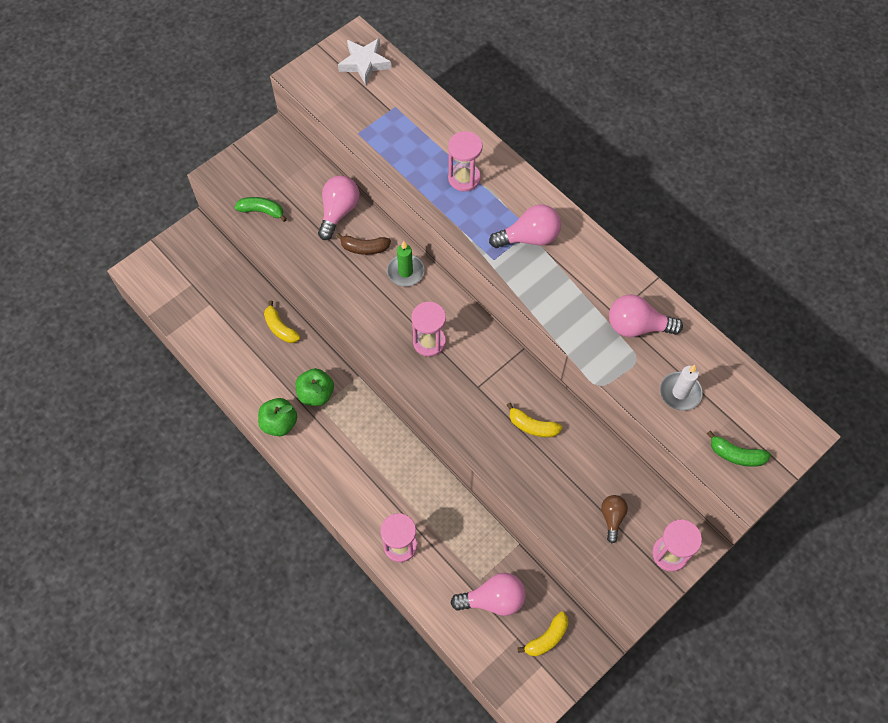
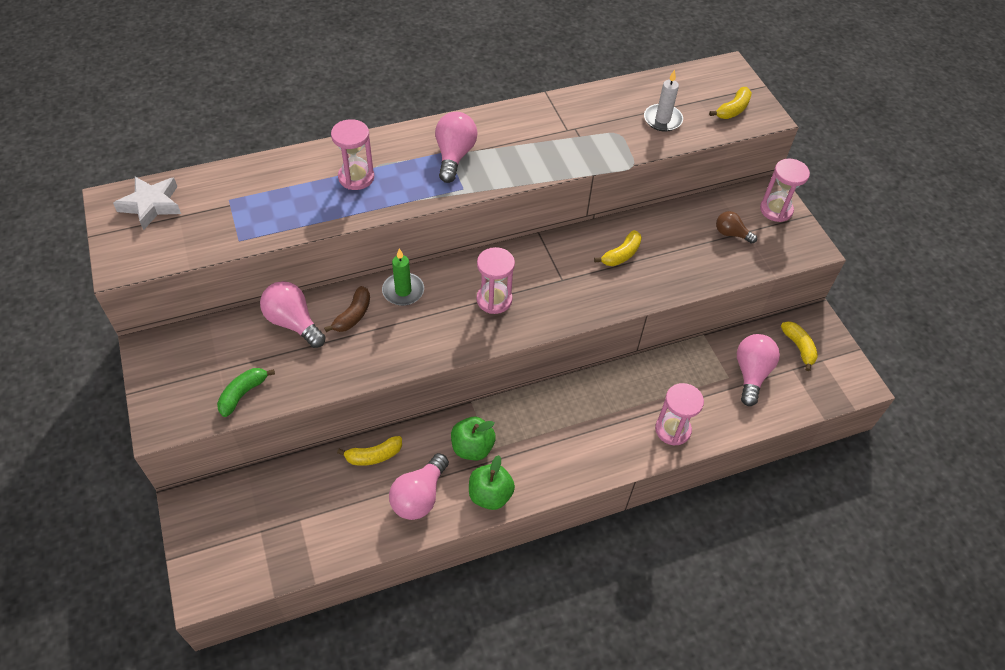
camera: 70 degrees left, 10 degrees down
(637, 326) = (586, 121): pink light bulb -> pink light bulb (419, 496)
(736, 455) = (732, 110): green banana -> yellow banana

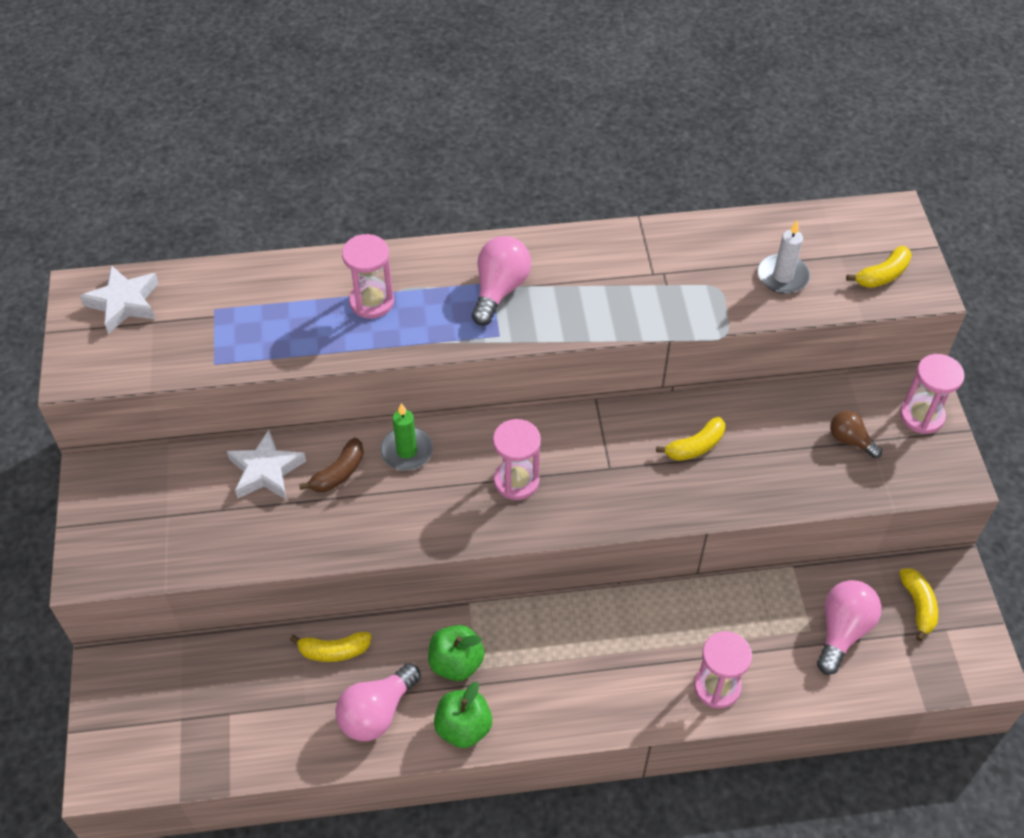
camera: 15 degrees right, 0 degrees up
(243, 394) = (187, 550): green banana -> none
(293, 323) = (266, 471): pink light bulb -> white star

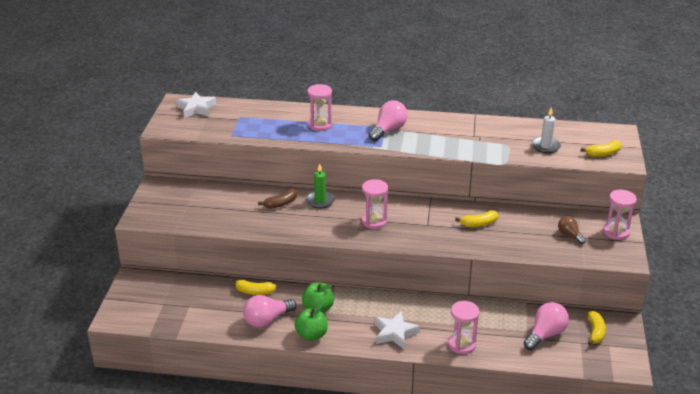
camera: 15 degrees right, 20 degrees down
(266, 471) = (244, 197): white star -> white star (395, 333)

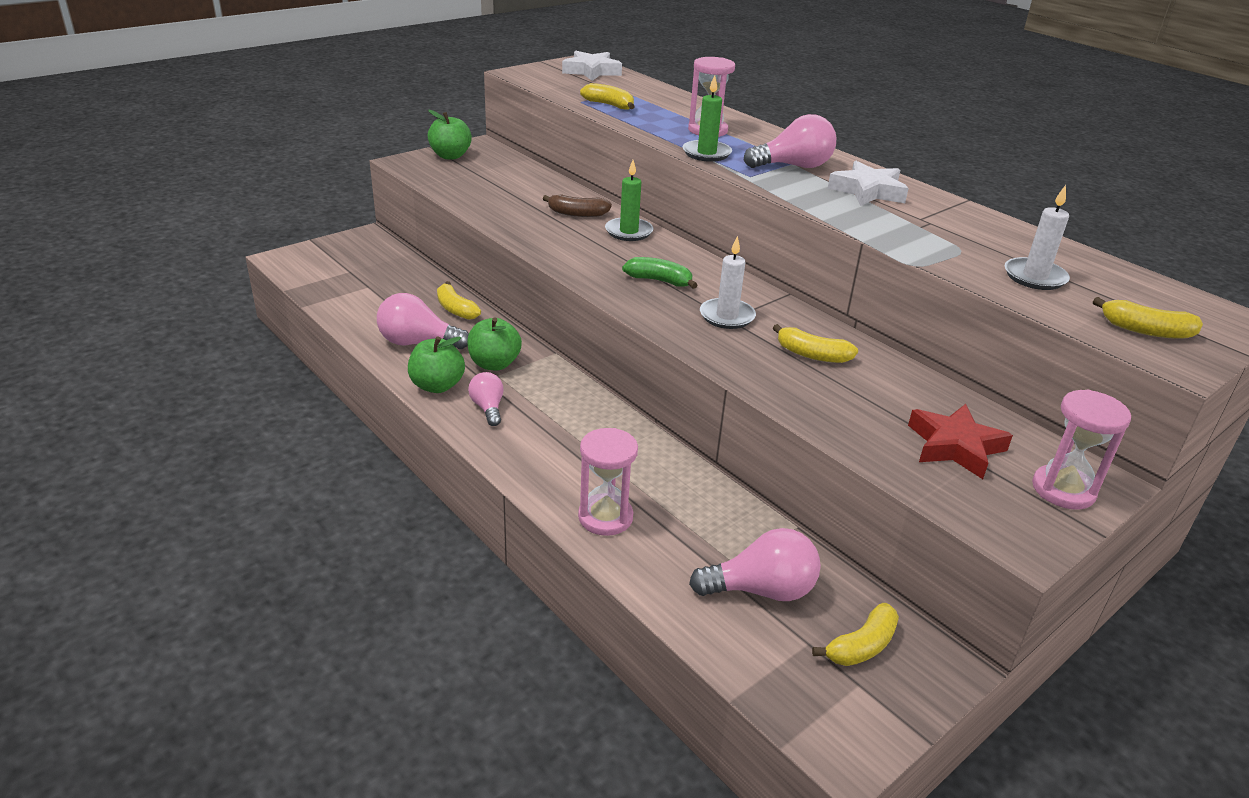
camera: 40 degrees right, 0 degrees up
(155, 201) = (450, 156): none -> green apple
(249, 131) = (609, 105): none -> yellow banana
(343, 141) = (706, 153): none -> green candle
(349, 330) = (488, 408): none -> pink light bulb
(374, 221) = (659, 281): pink hourglass -> green banana
(395, 333) = (538, 445): white star -> white star (868, 191)
(425, 224) = (727, 316): none -> white candle
(569, 235) = (955, 446): brown light bulb -> red star

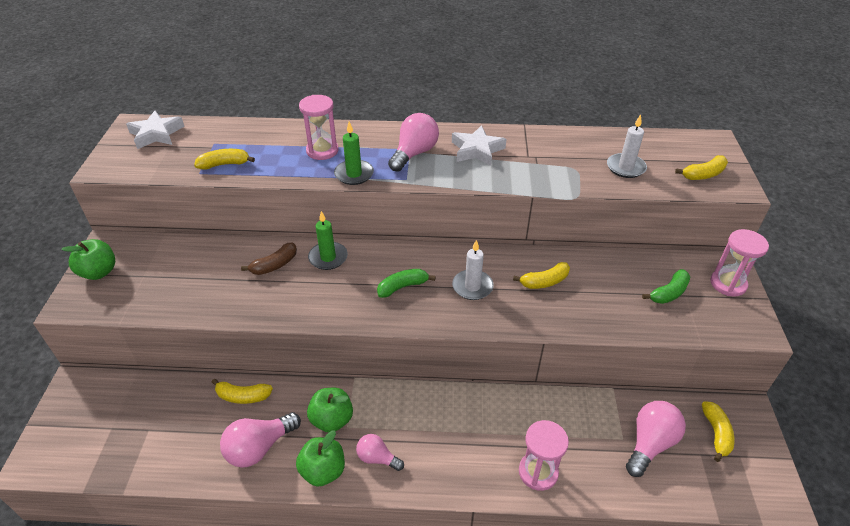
camera: 45 degrees left, 10 degrees up
(955, 446) = (668, 293): red star -> green banana

